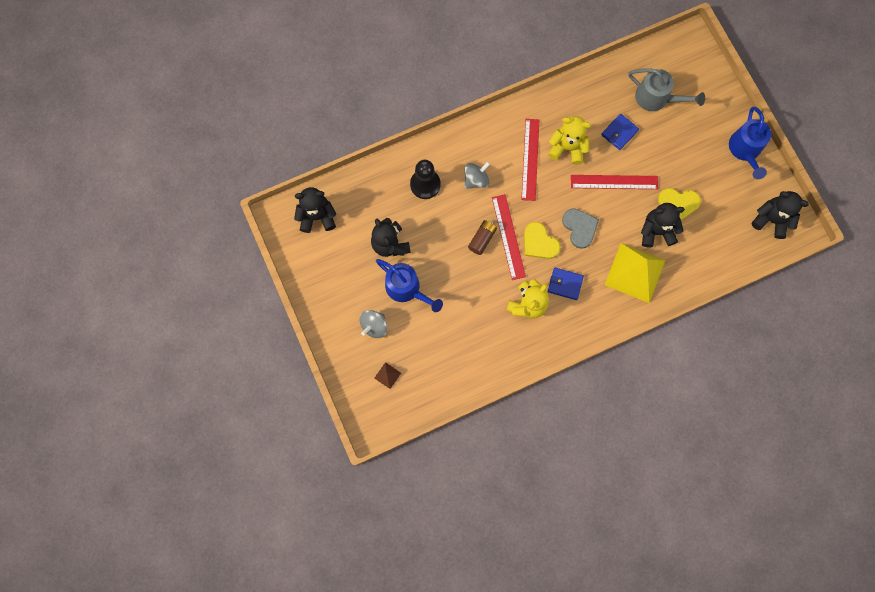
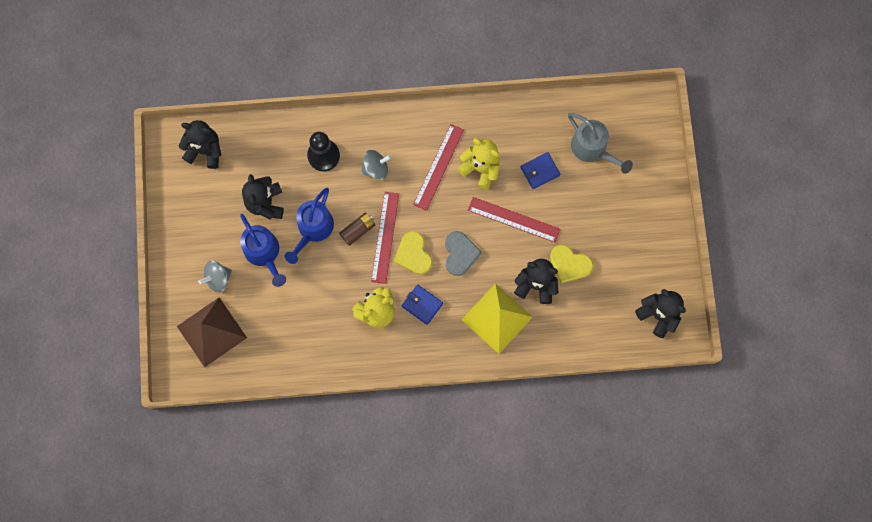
camera: 20 degrees right, 0 degrees up
(387, 375) = (212, 332): brown pyramid -> brown pyramid, size x2.50
(745, 151) = (661, 235): blue watering can -> blue watering can (313, 230)

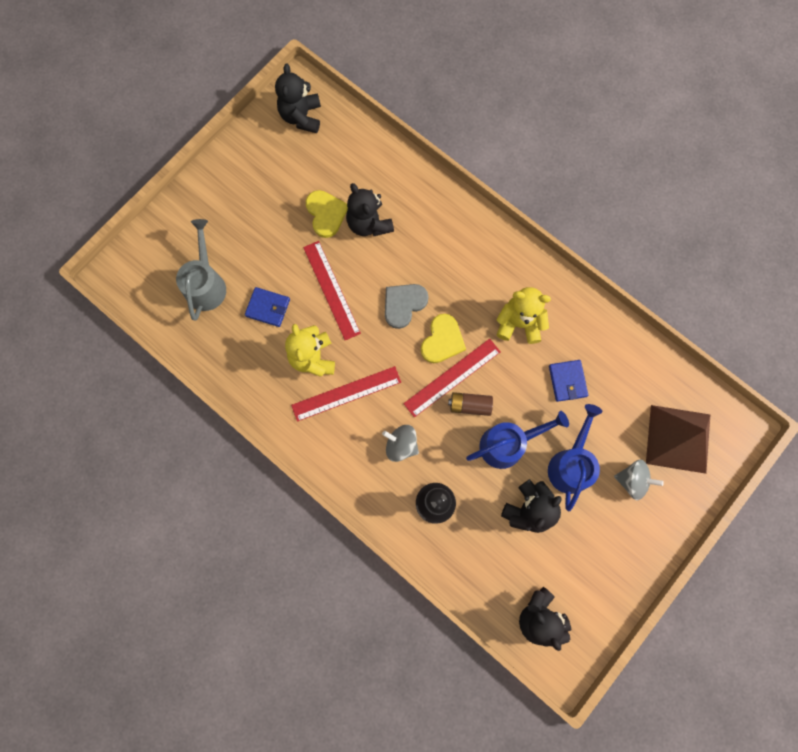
camera: 135 degrees left, 0 degrees up
(422, 305) = (476, 293): blue wallet -> blue wallet (567, 381)
(497, 318) = (427, 227): yellow pyramid -> none

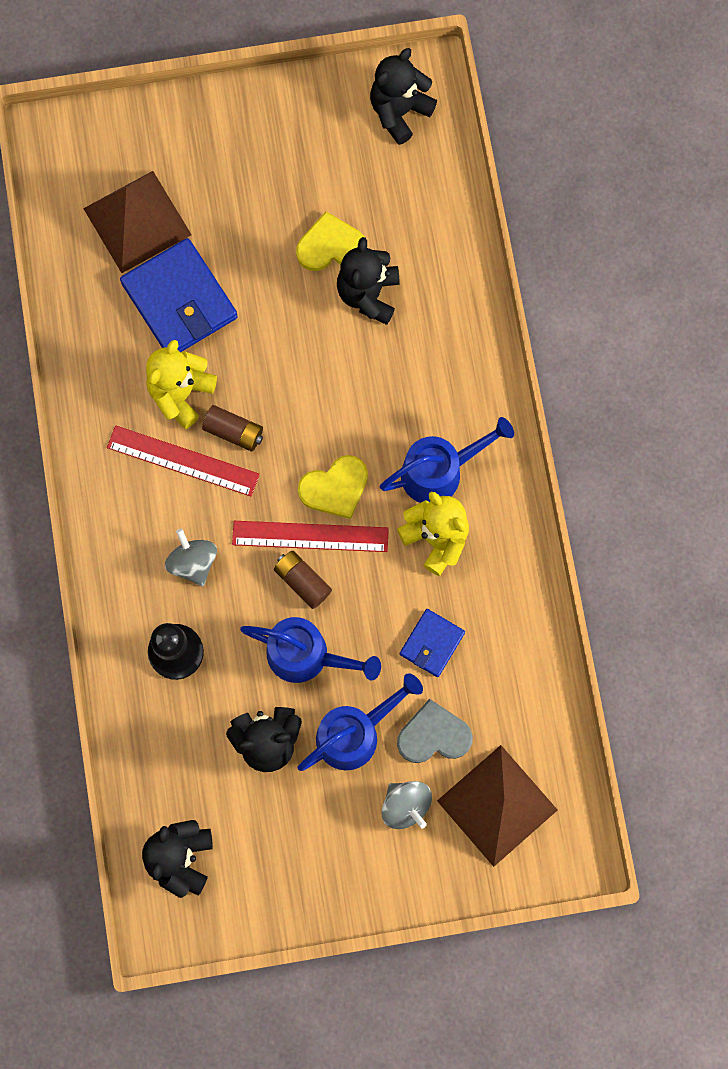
camera: 40 degrees right, 0 degrees up
(206, 283) = (137, 221): grey watering can -> brown pyramid
(268, 308) = (179, 301): blue wallet -> blue wallet, size x1.85
(326, 214) = (331, 246): yellow heart -> yellow heart turned 120 degrees counterclockwise
(331, 290) = (263, 335): red ruler -> none
(360, 355) = (234, 432): none -> brown battery
(403, 304) = (327, 414): grey heart -> grey heart (433, 735)
(490, 286) = (440, 471): none -> blue watering can

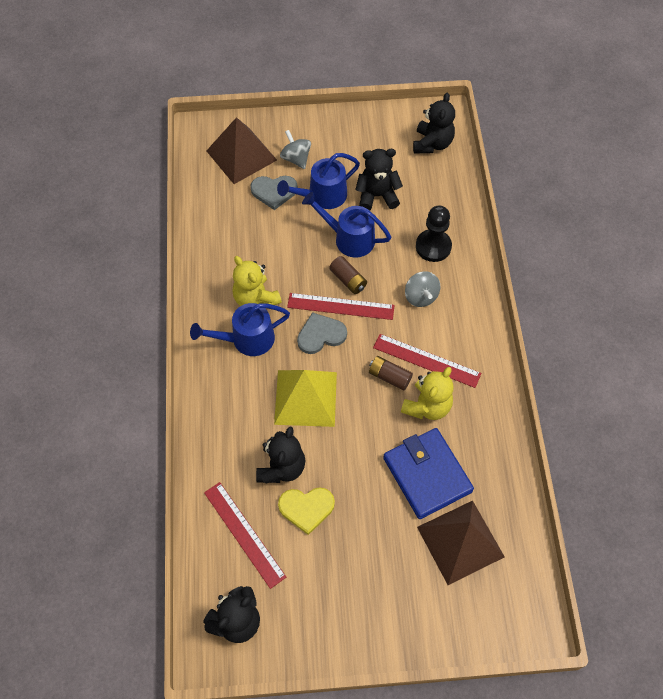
camera: 175 degrees left, 15 degrees down
(335, 488) = (321, 335): yellow heart -> grey heart
(347, 391) = (305, 398): none -> yellow pyramid
(405, 208) = (244, 534): none -> red ruler
(432, 643) = (268, 239): blue wallet -> none

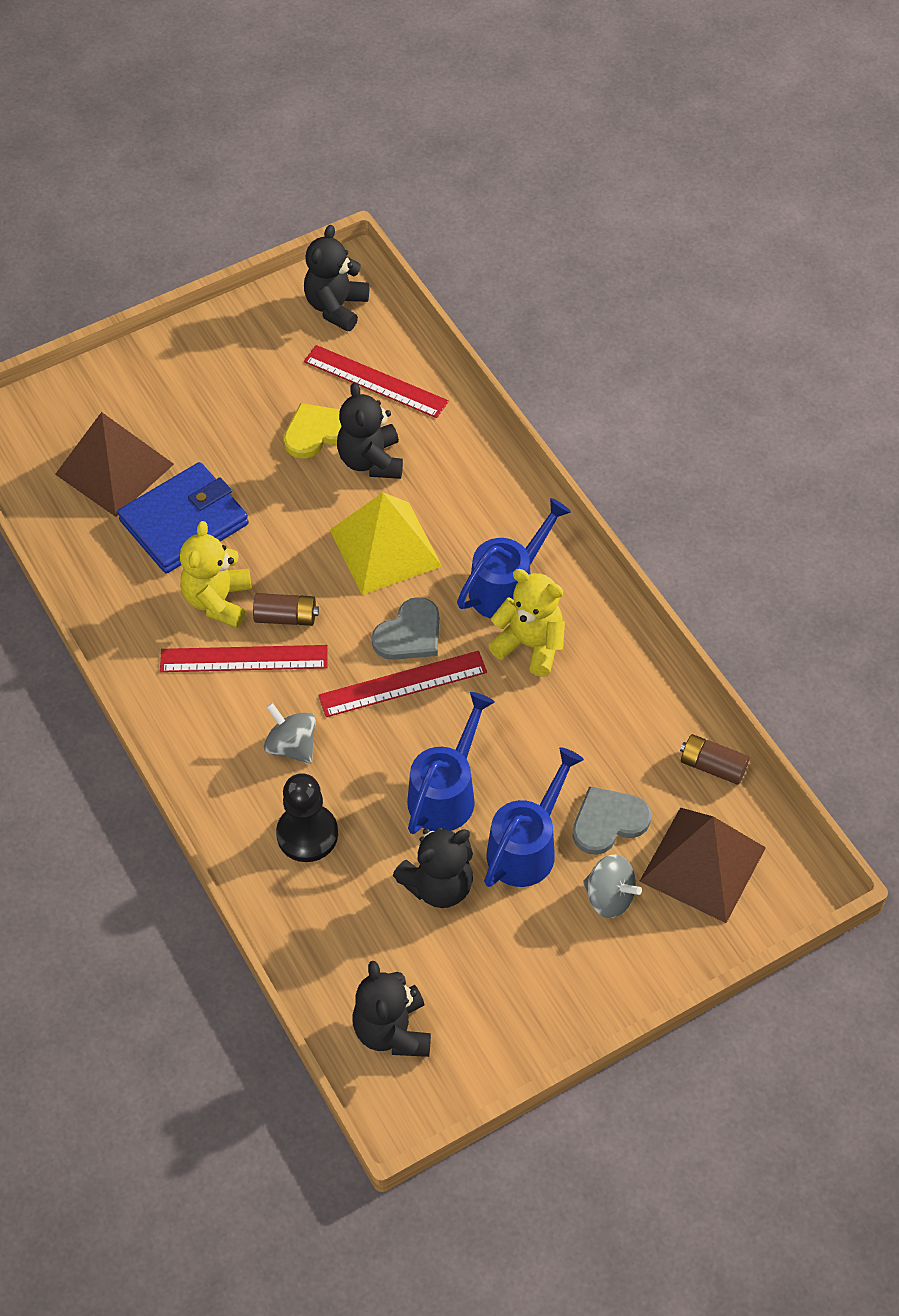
camera: 155 degrees right, 5 degrees down
(348, 238) = (446, 792): blue watering can -> blue watering can turned 60 degrees counterclockwise
(348, 280) = (412, 727): brown battery -> brown battery (712, 766)
(427, 474) = (184, 522): blue wallet -> blue wallet turned 75 degrees counterclockwise

